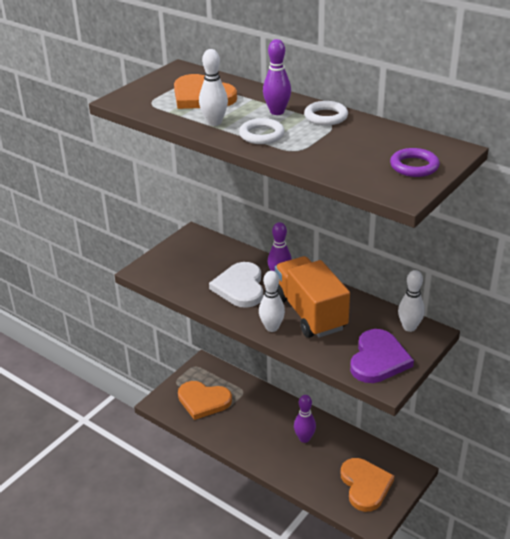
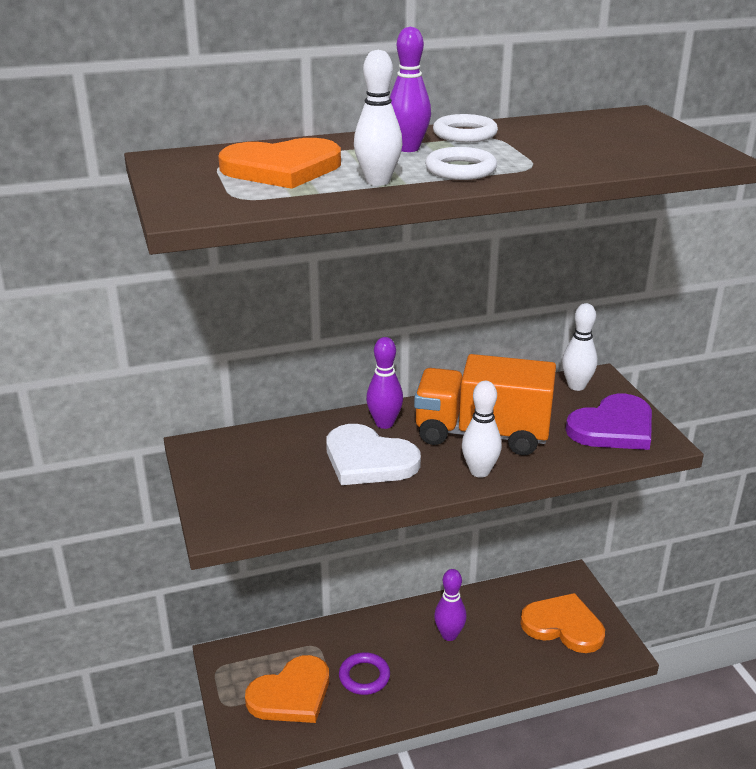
camera: 55 degrees left, 5 degrees down
(378, 359) = (613, 427): purple heart -> purple heart turned 90 degrees clockwise
(414, 166) = (651, 135): purple ring -> purple ring (364, 676)

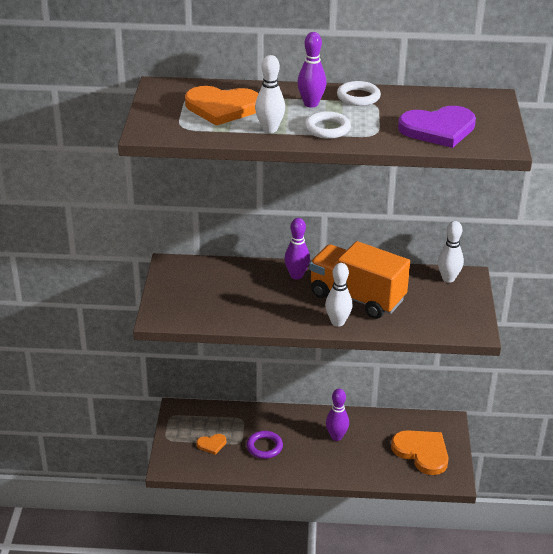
camera: 20 degrees right, 5 degrees up
(291, 694) = (212, 444): orange heart -> orange heart, size x0.48
(368, 460) = (271, 298): white heart -> none
(613, 427) = (451, 314): purple heart -> purple heart (438, 129)

